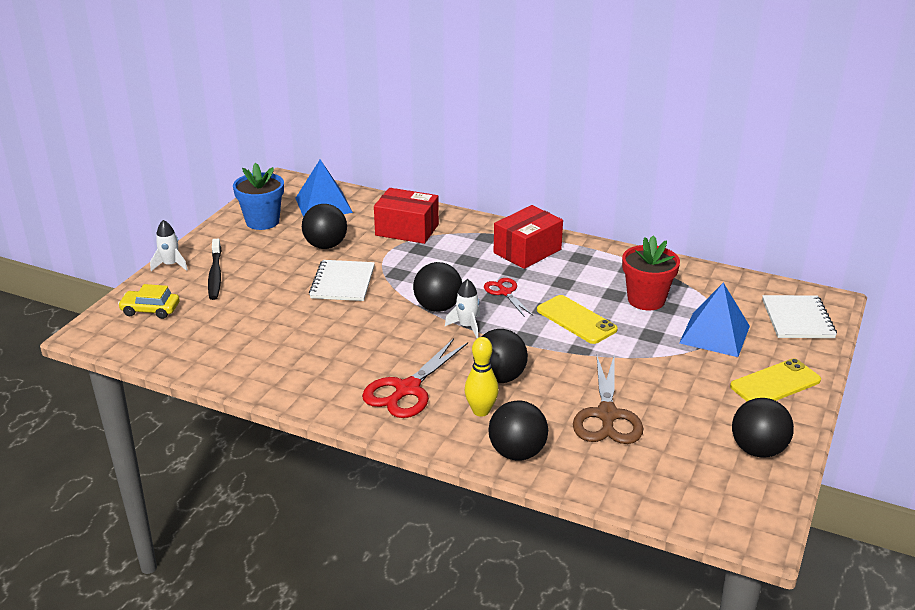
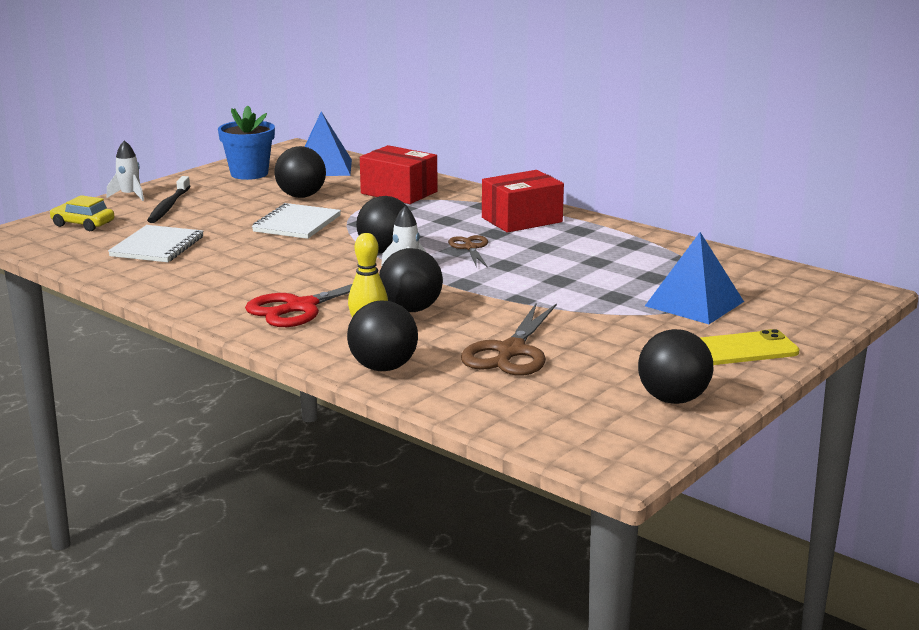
camera: 15 degrees right, 10 degrees down
(505, 292) = (470, 248): red scissors -> brown scissors
(576, 320) = (535, 276): yellow phone -> none
(646, 300) = (632, 269): red flower pot -> none
(797, 319) = (810, 302): white notebook -> white notebook (157, 247)

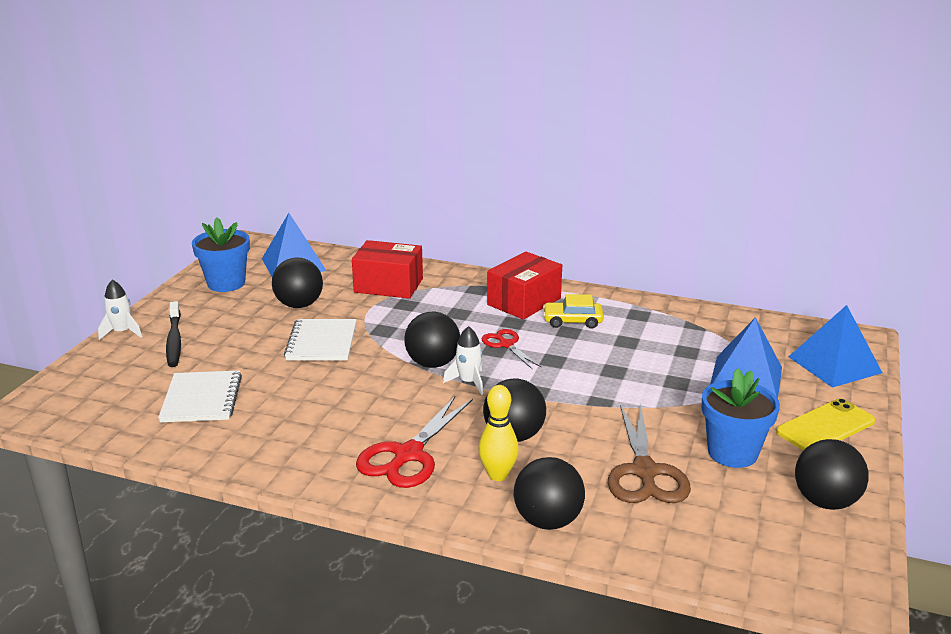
camera: 20 degrees left, 5 degrees up
(83, 224) = (98, 381): yellow car -> yellow car (572, 321)
(470, 248) = (506, 344): brown scissors -> red scissors
(615, 352) = (732, 453): none -> blue flower pot
(807, 308) = (834, 364): none -> blue pyramid

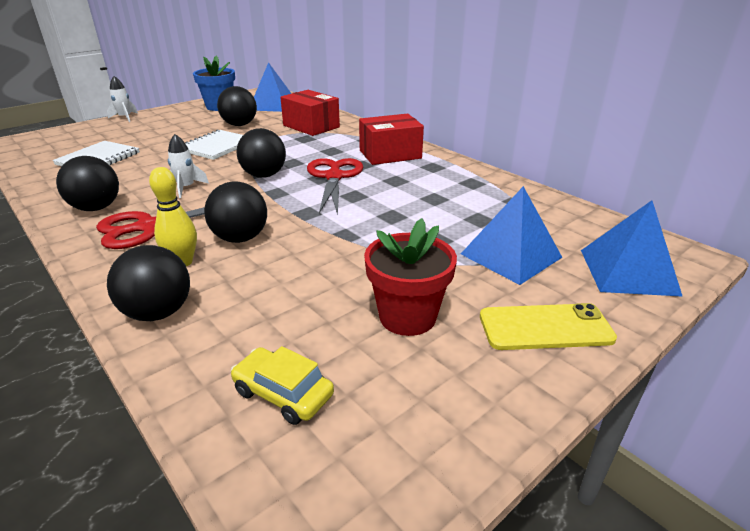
camera: 30 degrees right, 5 degrees up
(174, 340) = (142, 127): black toothbrush -> none
(468, 382) = (268, 193): white rocket -> white rocket (186, 188)
(506, 344) = (334, 177): red scissors -> red scissors, size x1.71
(572, 321) = (409, 174): yellow car -> yellow car (283, 393)
(644, 472) = (299, 303): brown scissors -> none
(732, 453) = (407, 317): blue flower pot -> red flower pot
(825, 501) = (446, 408): black ball -> black ball (96, 208)

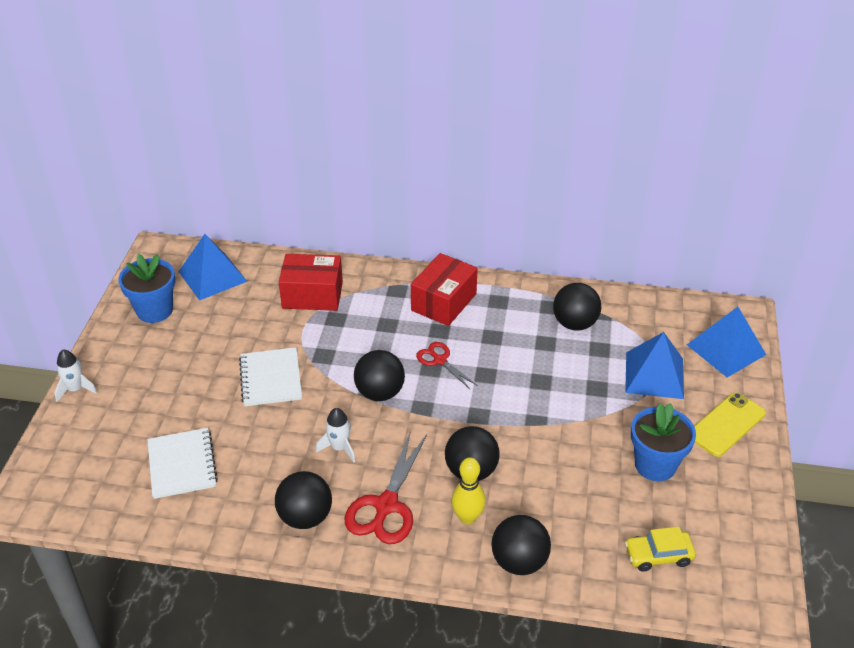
camera: 40 degrees left, 10 degrees up
(239, 125) = (235, 332): black ball -> black ball (574, 324)
(334, 177) = (440, 360): red scissors -> red scissors, size x0.58
(407, 317) = (655, 465): red flower pot -> blue flower pot

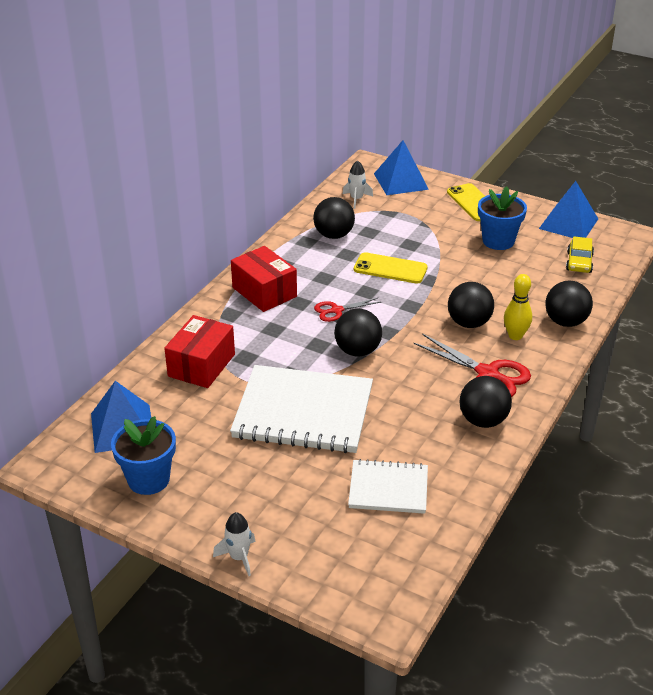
camera: 70 degrees left, 5 degrees down
(271, 378) = (303, 412): white notebook -> white notebook, size x1.77
(339, 448) = (412, 386): white rocket -> white rocket (356, 199)
(538, 383) = (390, 269): none -> yellow phone
(654, 375) = (410, 217): blue pyramid -> blue pyramid (568, 223)

